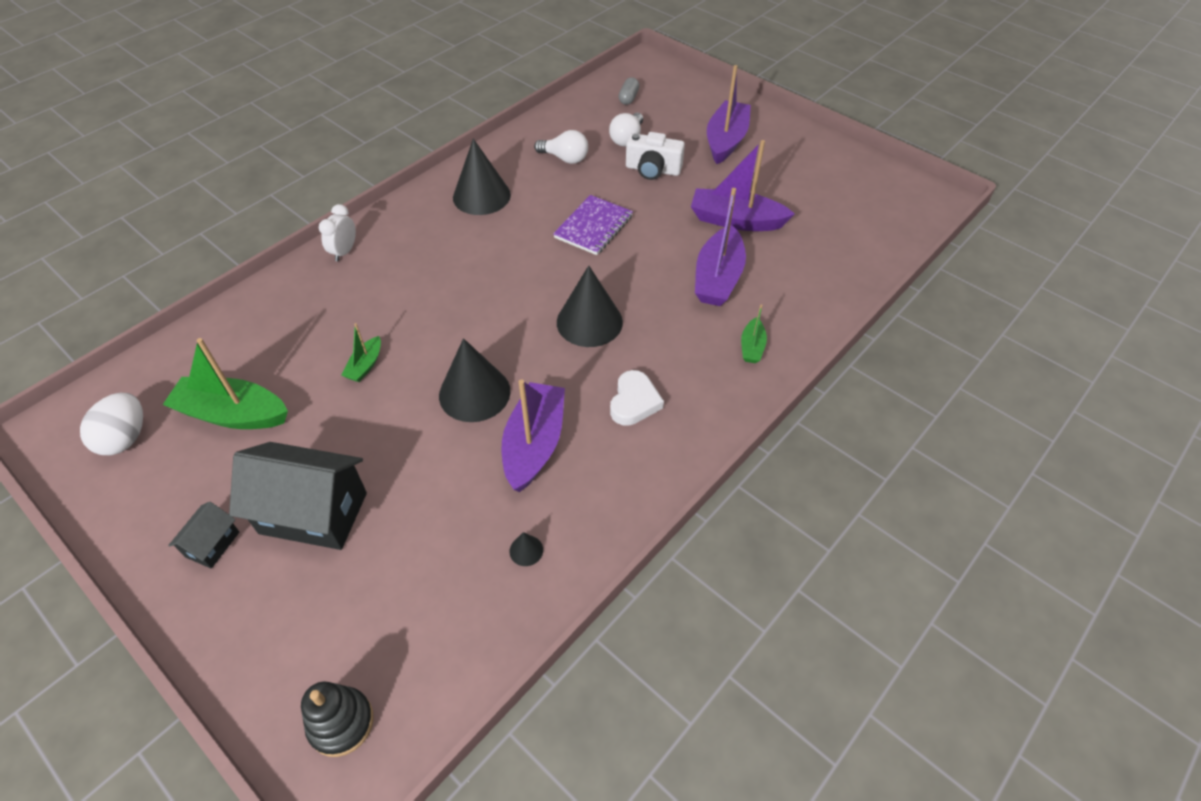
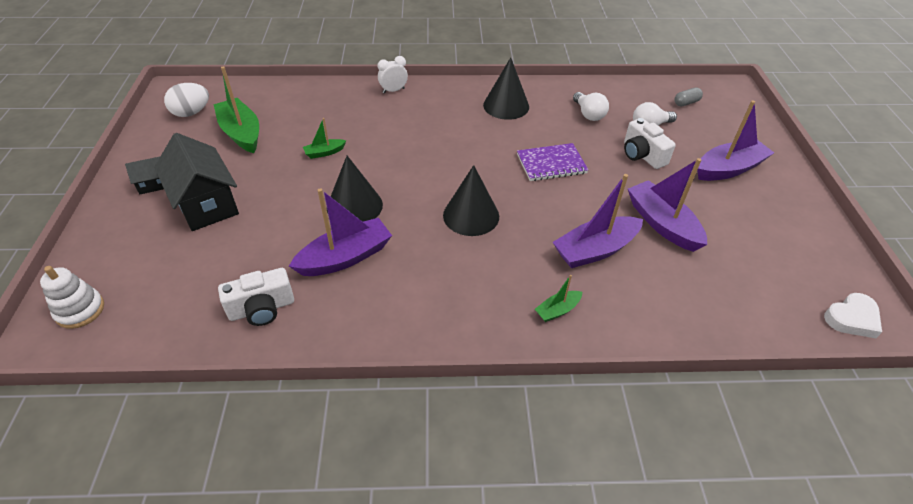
camera: 45 degrees right, 5 degrees down
(341, 723) = (80, 310): black stacking toy -> white stacking toy
(526, 550) = (262, 309): black cone -> white camera
(634, 402) = (432, 281): white heart -> white heart (852, 318)

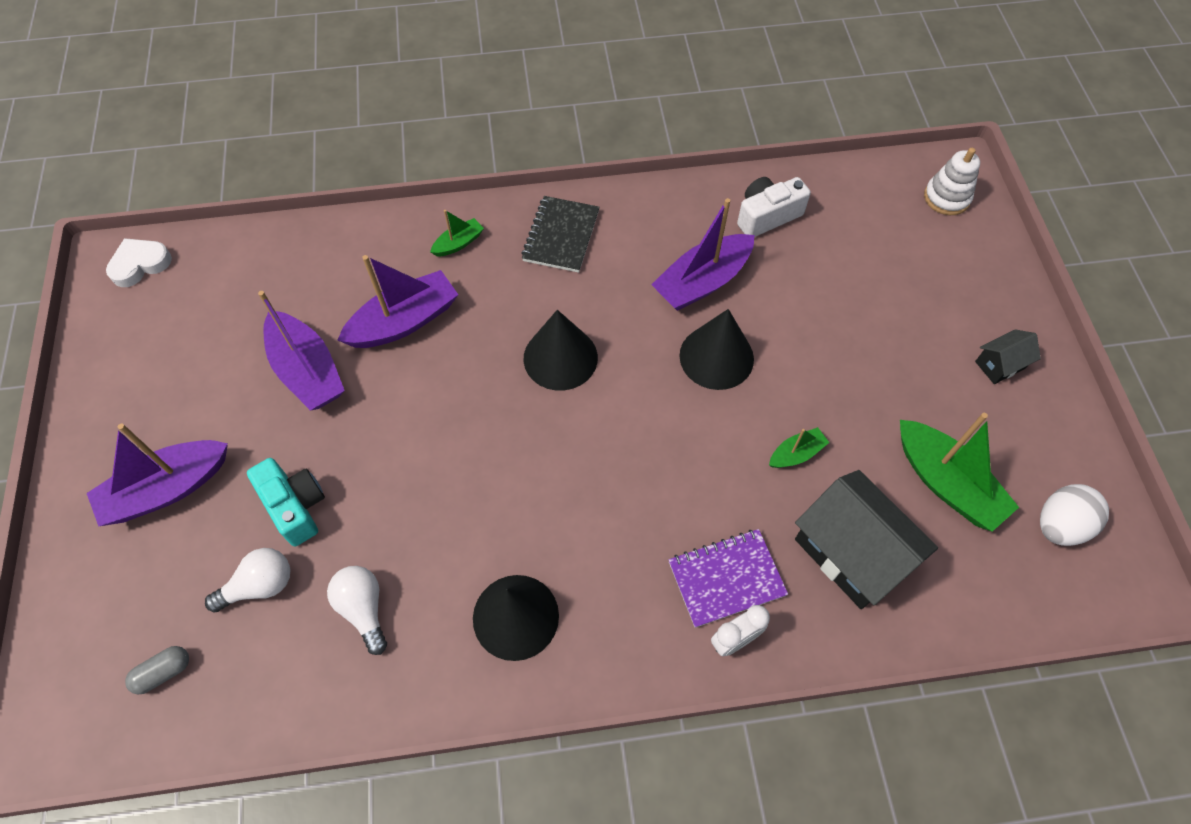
camera: 175 degrees right, 15 degrees up
(206, 204) = (909, 339): black house -> black house (851, 553)
(461, 308) = (561, 236): none -> black notebook
(551, 164) = (445, 468): purple notebook -> purple notebook (726, 579)
(642, 155) = (295, 506): white camera -> turquoise camera

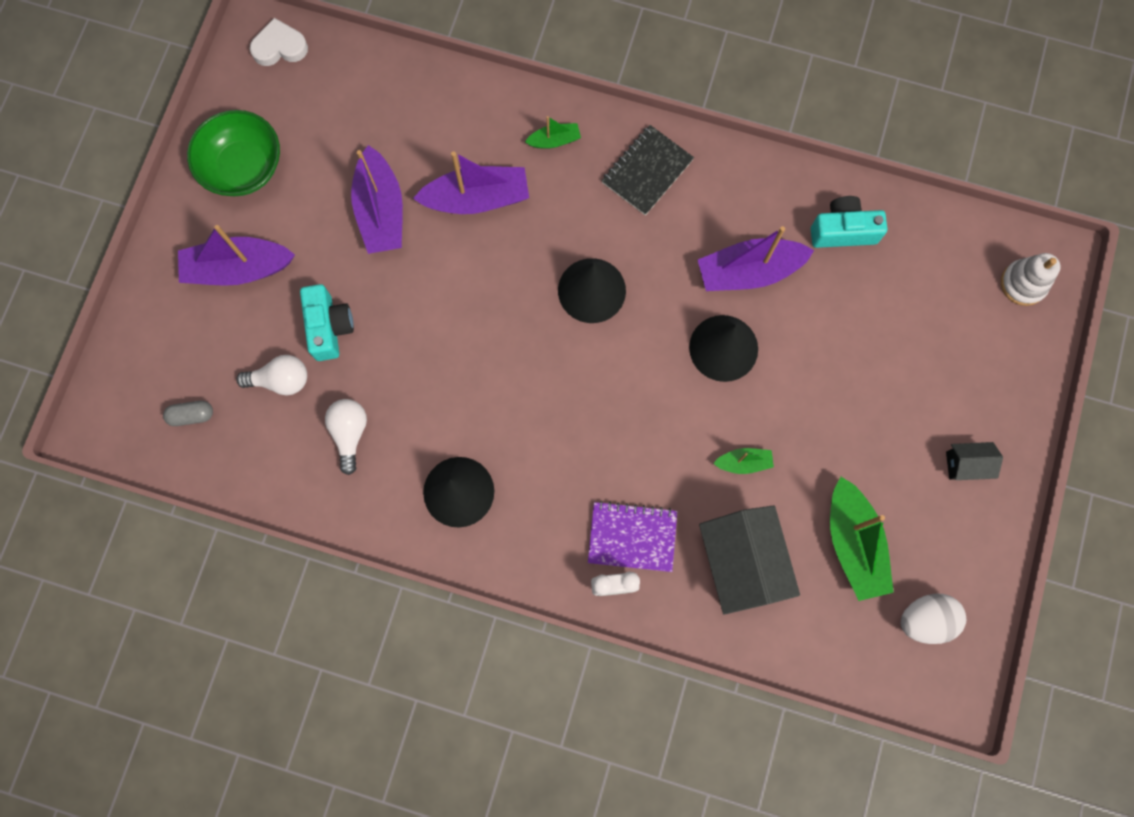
camera: 25 degrees right, 15 degrees up
(138, 387) = (243, 167): none -> green bowl
(767, 216) = (843, 231): white camera -> turquoise camera

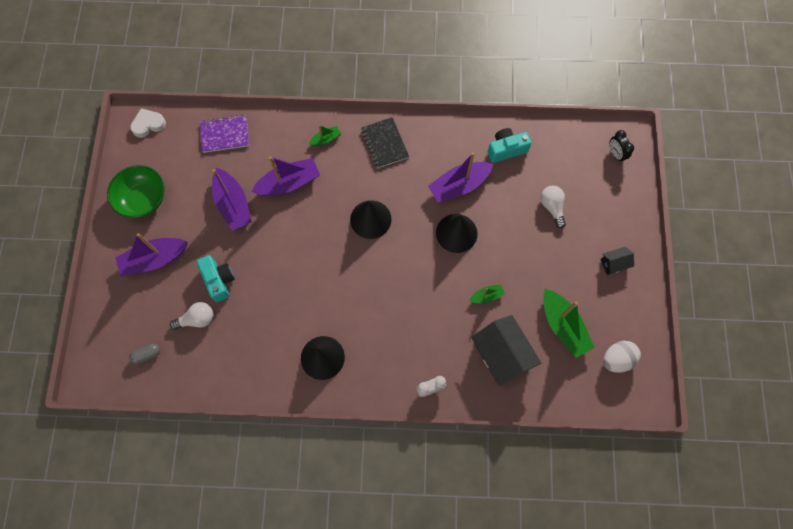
camera: 15 degrees left, 5 degrees down
(349, 433) = (247, 340): white light bulb -> white light bulb (552, 207)
(632, 537) = (433, 357): purple notebook -> purple notebook (225, 135)
(647, 171) = (384, 143): black notebook -> black notebook turned 45 degrees counterclockwise
(1023, 284) = (615, 154): white stacking toy -> black clock

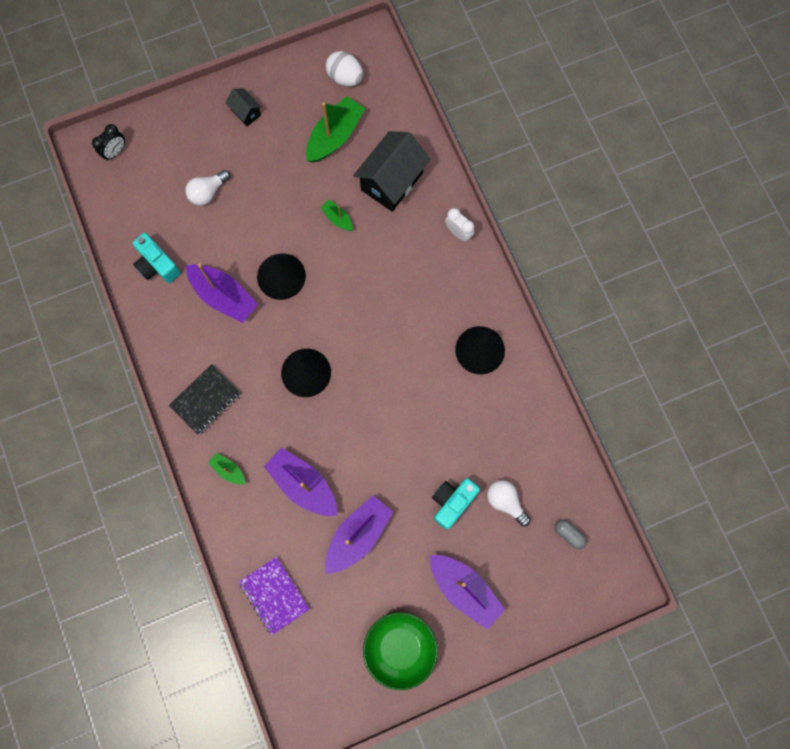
camera: 115 degrees left, 5 degrees up
(148, 124) = (302, 701): white heart -> none

